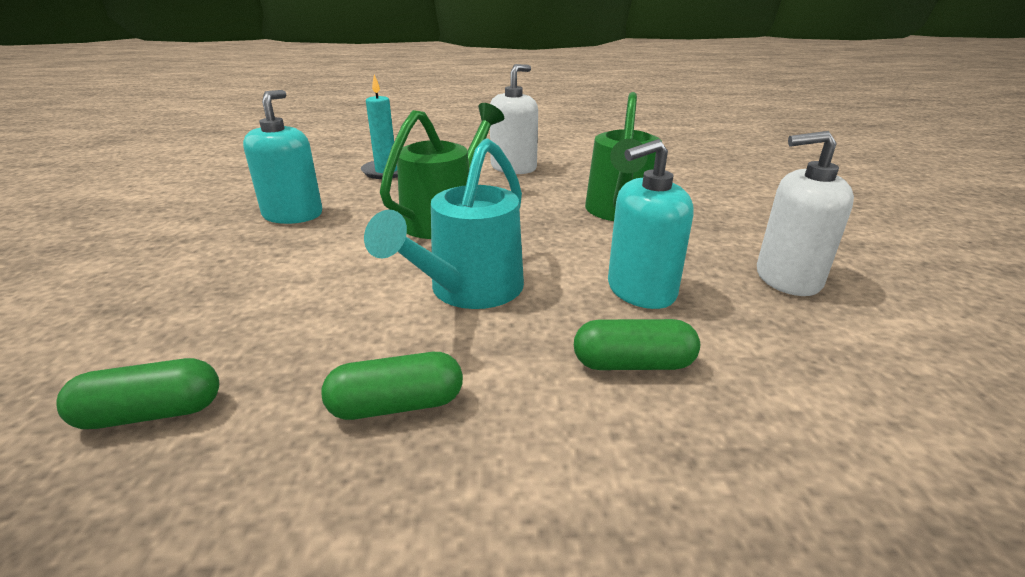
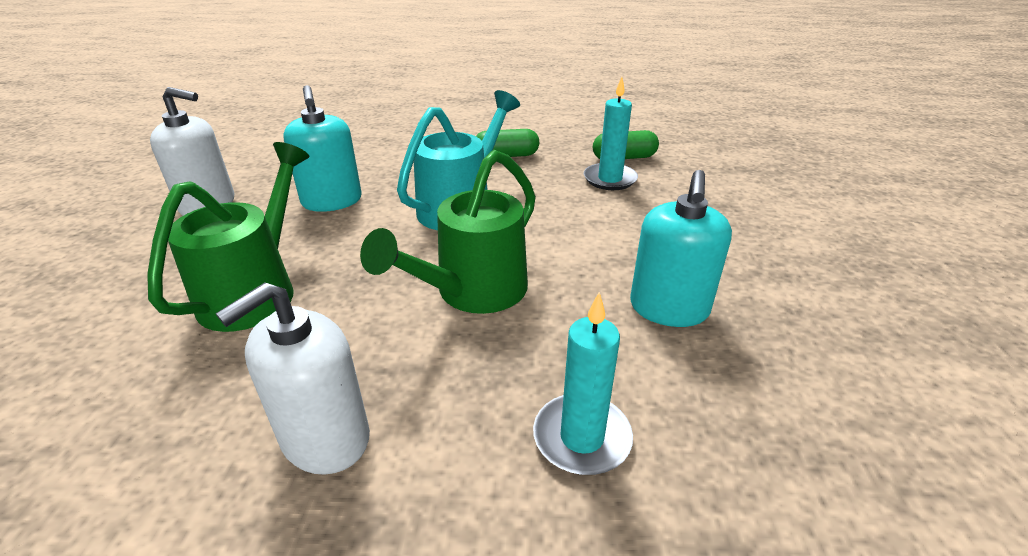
camera: 175 degrees left, 5 degrees up
(230, 350) = (610, 179): none -> turquoise candle
(633, 364) = (378, 165): green capsule -> none
(641, 290) = (332, 201): turquoise soap dispenser -> turquoise soap dispenser turned 90 degrees clockwise

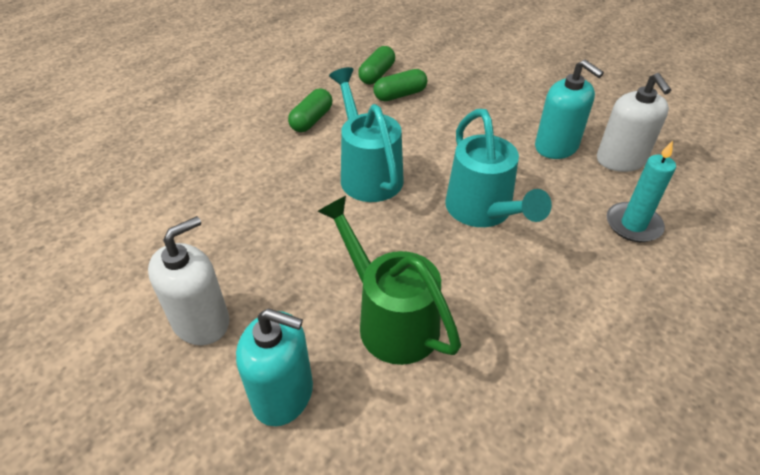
camera: 55 degrees left, 10 degrees up
(325, 438) = (579, 323): white soap dispenser -> white soap dispenser (620, 160)
(332, 201) = (284, 237): turquoise soap dispenser -> turquoise soap dispenser (283, 394)
(473, 292) = (483, 211): green watering can -> turquoise watering can
(610, 179) = (400, 95): turquoise candle -> green capsule

